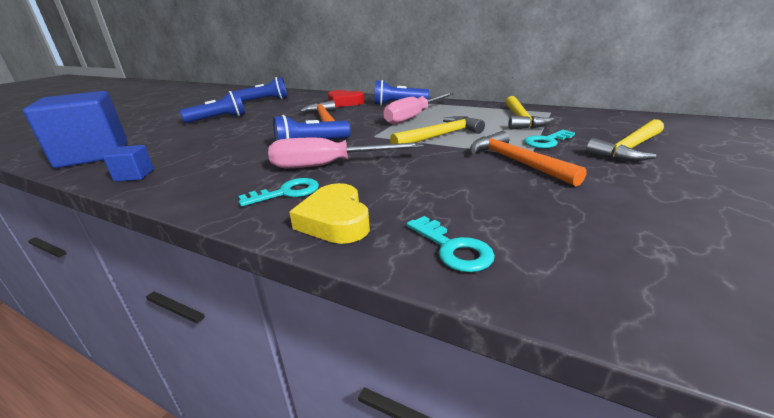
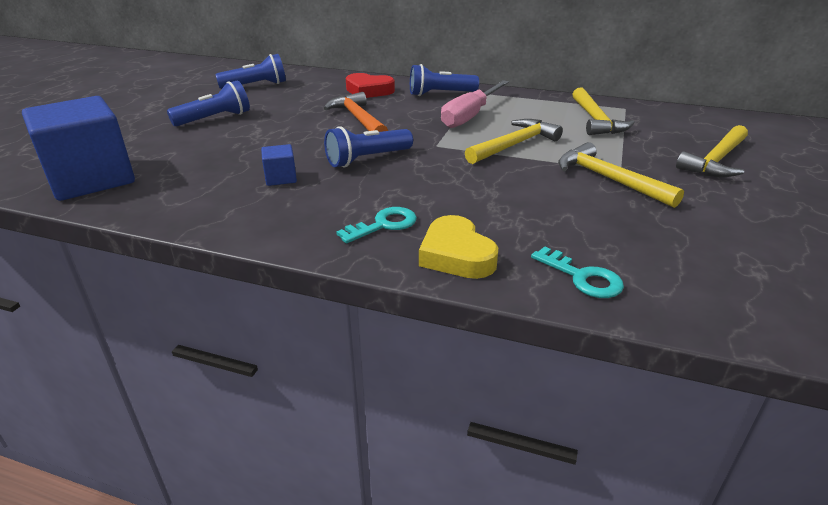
camera: 10 degrees left, 5 degrees up
(134, 175) = (179, 208): blue cube -> blue cube (281, 178)
(329, 165) = (408, 188): pink screwdriver -> none
(516, 162) = (608, 179): orange hammer -> yellow hammer
(546, 141) = (632, 152): turquoise key -> none

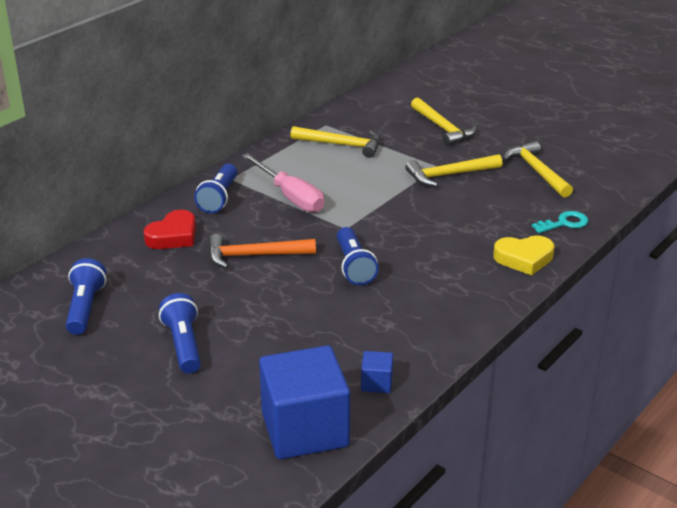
camera: 70 degrees left, 0 degrees up
(281, 178) = (367, 315): blue cube -> blue cube (376, 383)
(384, 225) = (472, 278): turquoise key -> none
(514, 145) = (368, 193): yellow hammer -> yellow hammer (537, 171)

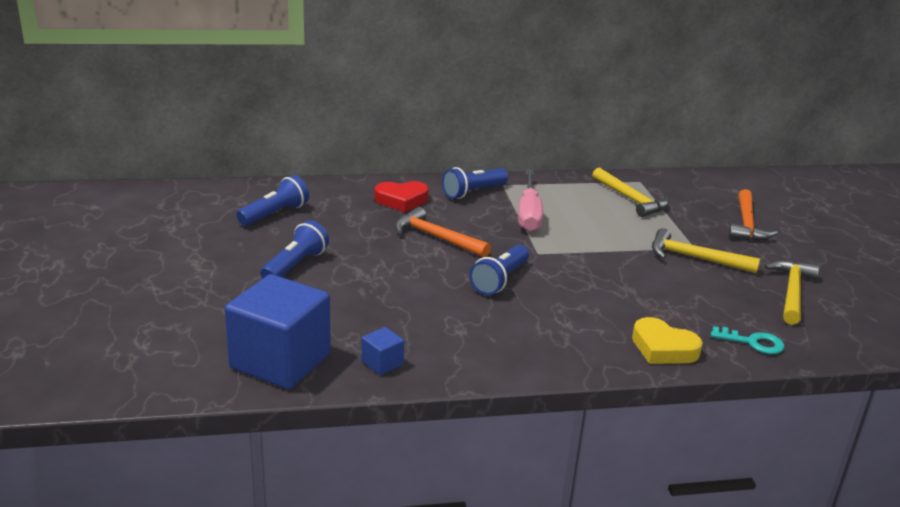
camera: 40 degrees right, 5 degrees down
(443, 128) = (746, 224): yellow hammer -> orange hammer

